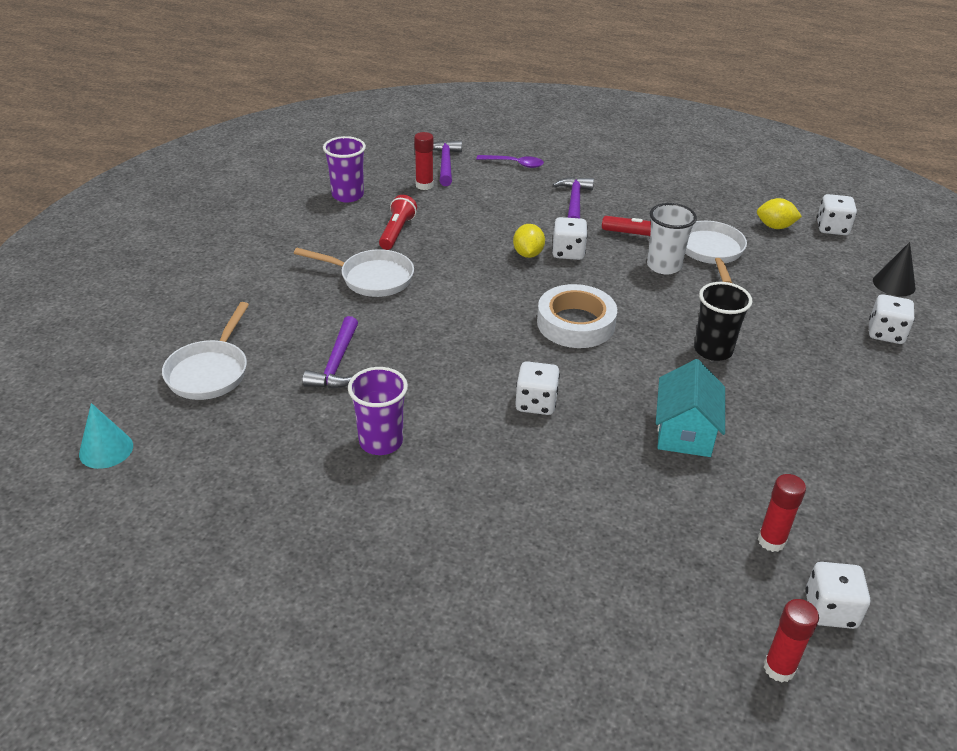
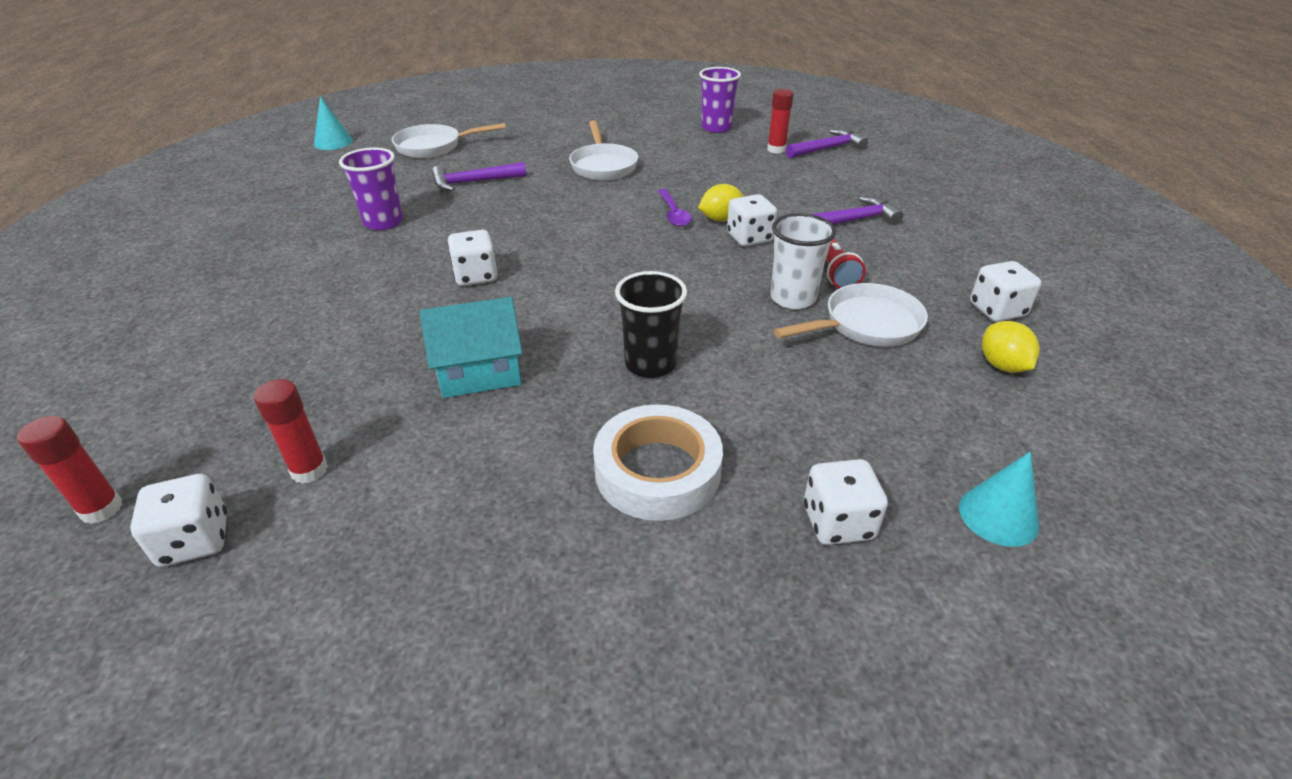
camera: 65 degrees right, 0 degrees up
(397, 232) = (685, 157): red flashlight -> none
(515, 164) = (880, 176): purple spoon -> purple spoon (673, 214)
(575, 323) = (624, 269): white tape -> white tape (657, 471)
(832, 228) = (1078, 421): white dice -> white dice (997, 310)
(894, 284) = (998, 516): black cone -> turquoise cone

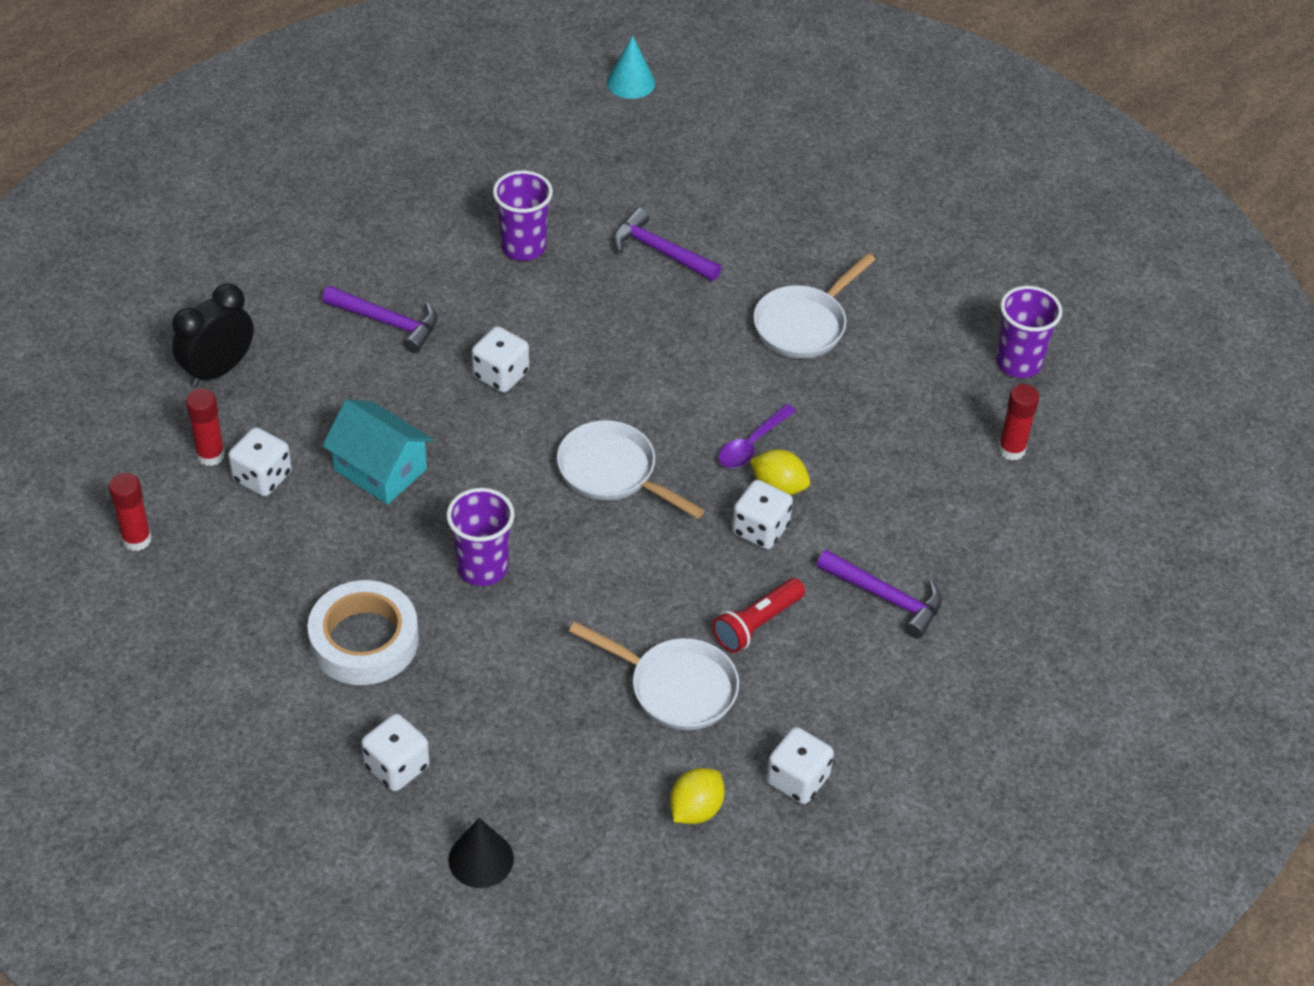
camera: 50 degrees right, 10 degrees up
(101, 509) = (103, 386): red glue stick -> red glue stick (137, 539)
(195, 540) = (119, 450): white dice -> white dice (262, 477)
(227, 416) = (218, 370): none -> black clock
(434, 147) = (703, 163): white pan -> white pan (613, 473)
(650, 364) = (482, 568): black cup -> purple cup
(792, 298) = (673, 615): white cup -> none
(827, 149) = (1067, 496): purple hammer -> purple hammer (387, 322)
(998, 516) = (481, 859): turquoise cone -> black cone

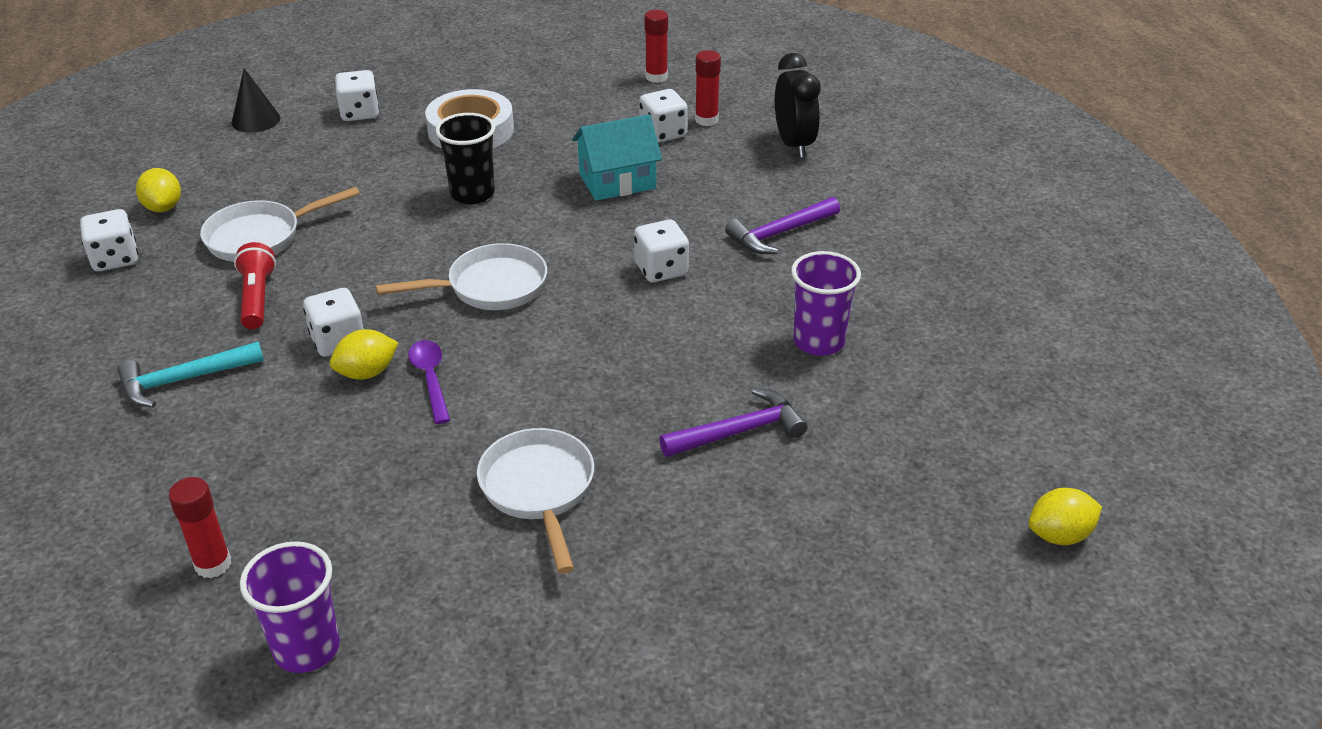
camera: 125 degrees right, 10 degrees down
(482, 568) = (472, 194): purple cup -> black cup
(631, 82) = (1059, 535): turquoise cone -> yellow lemon
(885, 597) = (184, 380): purple hammer -> turquoise hammer

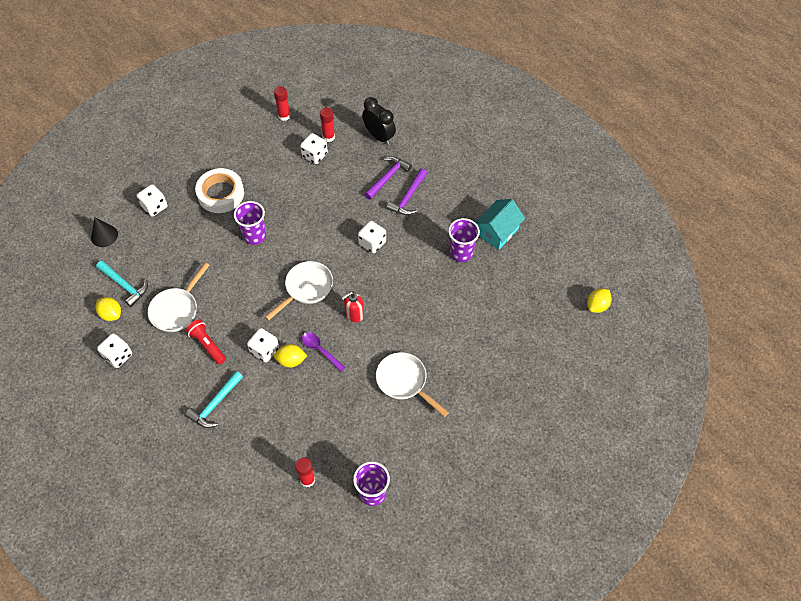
camera: 30 degrees left, 20 degrees up
(219, 182) = (124, 285): none -> turquoise hammer
(367, 373) = (291, 360): yellow lemon -> yellow lemon turned 60 degrees clockwise
(472, 194) = (254, 236): black cup -> purple cup
(538, 353) = (354, 314): none -> red soap dispenser
(617, 181) = (315, 197): turquoise house -> turquoise house (497, 232)
(739, 431) = (459, 315): purple hammer -> purple hammer (388, 177)

